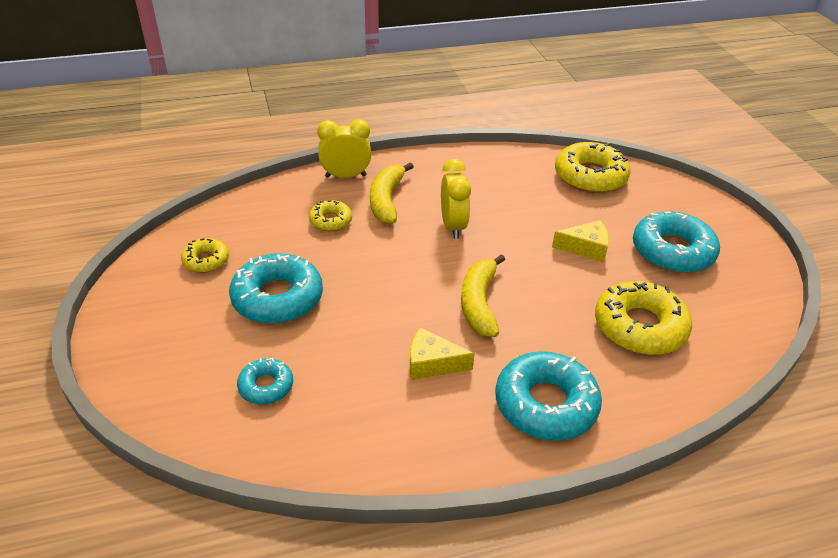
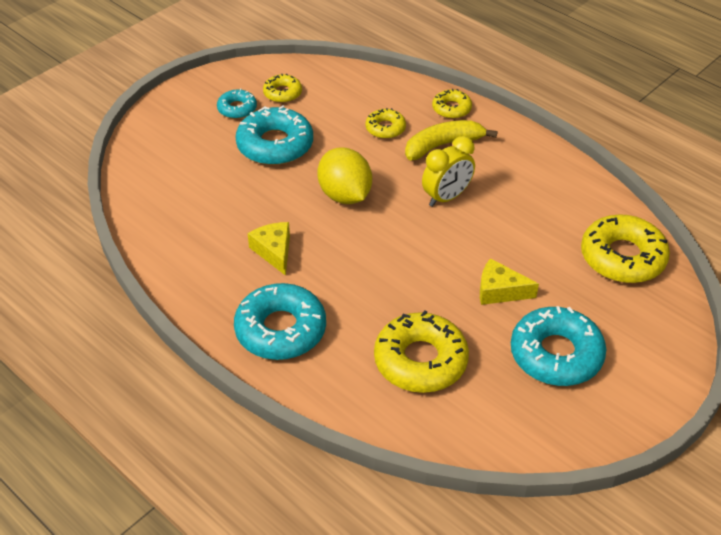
camera: 60 degrees right, 5 degrees up
(266, 386) = (189, 181): turquoise donut -> turquoise donut (237, 109)
(345, 176) = (451, 109): yellow clock -> yellow donut
(396, 283) = (345, 195): none -> yellow lemon
(479, 303) = (363, 251): yellow banana -> none
(585, 248) = (500, 291): yellow cheese -> yellow cheese turned 135 degrees clockwise

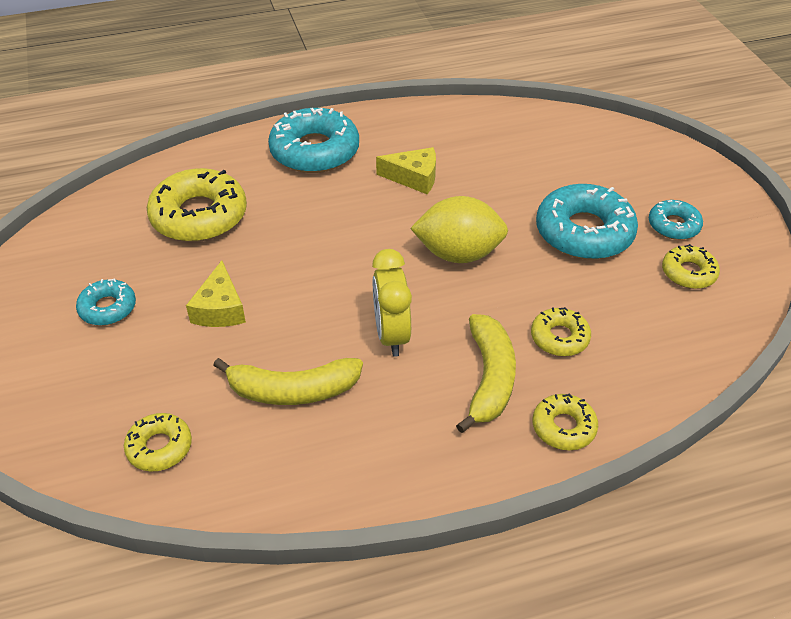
camera: 120 degrees right, 0 degrees up
(500, 291) = (220, 308): yellow cheese -> yellow cheese turned 135 degrees clockwise
(529, 221) = (292, 390): none -> yellow banana
(556, 354) = (108, 308): turquoise donut -> turquoise donut, size x0.53
(622, 257) = (159, 447): yellow donut -> yellow donut, size x0.53

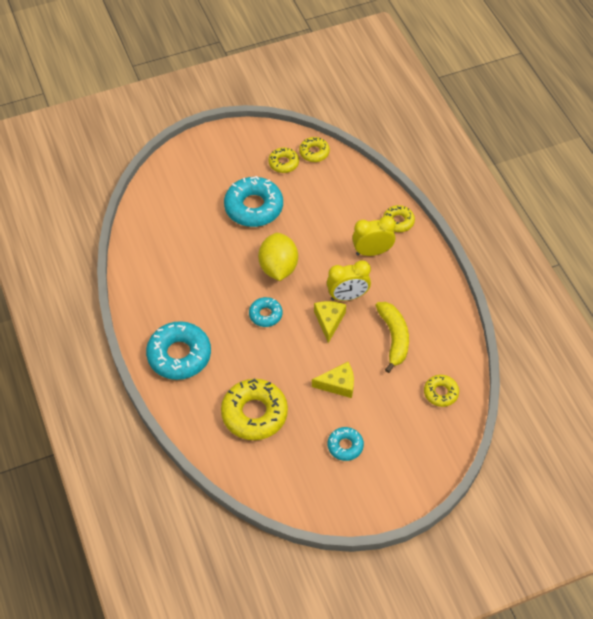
camera: 95 degrees left, 10 degrees up
(414, 178) = (206, 294): yellow cheese -> yellow cheese (329, 321)
(489, 378) = (372, 251): yellow banana -> yellow clock
(559, 337) = (339, 221): yellow donut -> yellow donut (314, 152)
(673, 225) = (244, 165): turquoise donut -> turquoise donut (265, 314)

